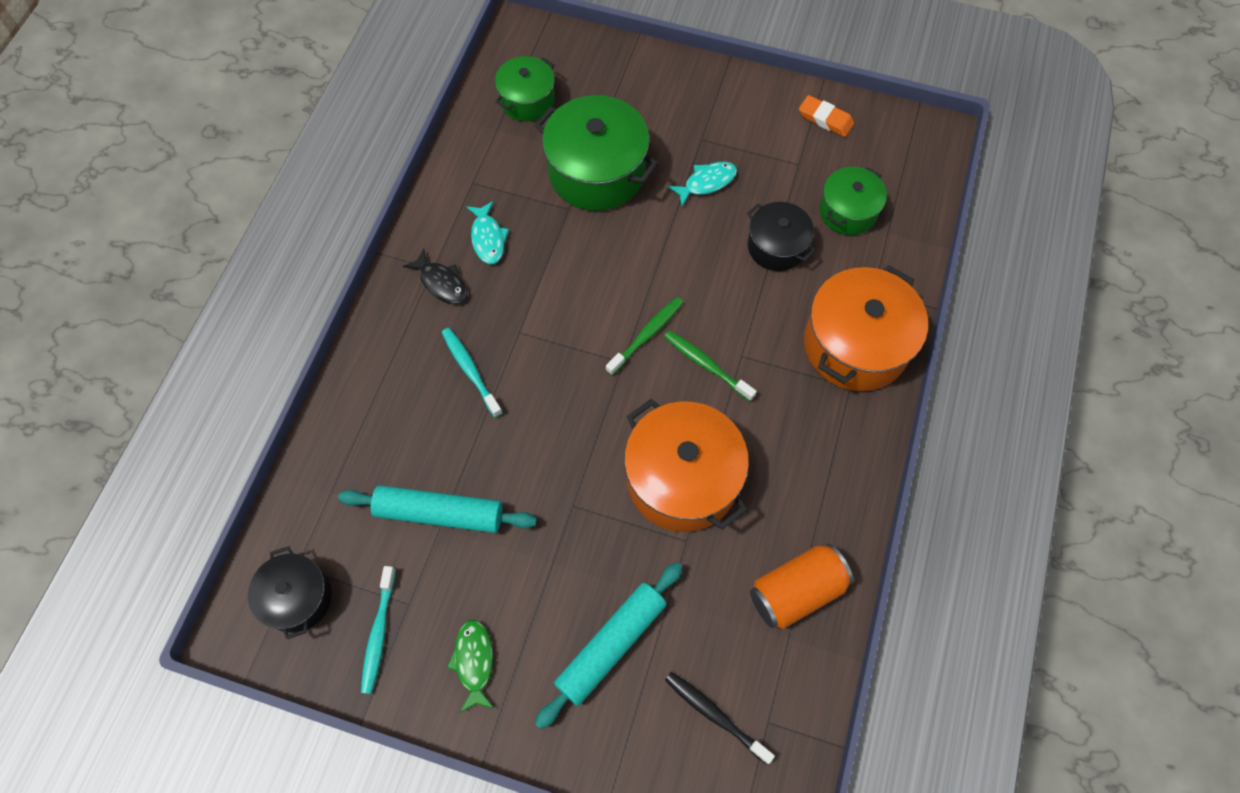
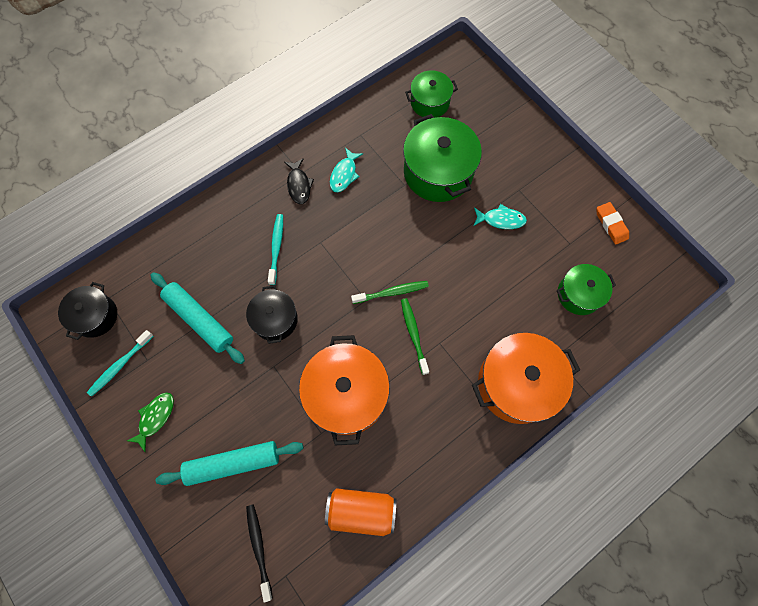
camera: 35 degrees right, 5 degrees up
(776, 246) = (514, 288): black pot -> black pot (275, 319)

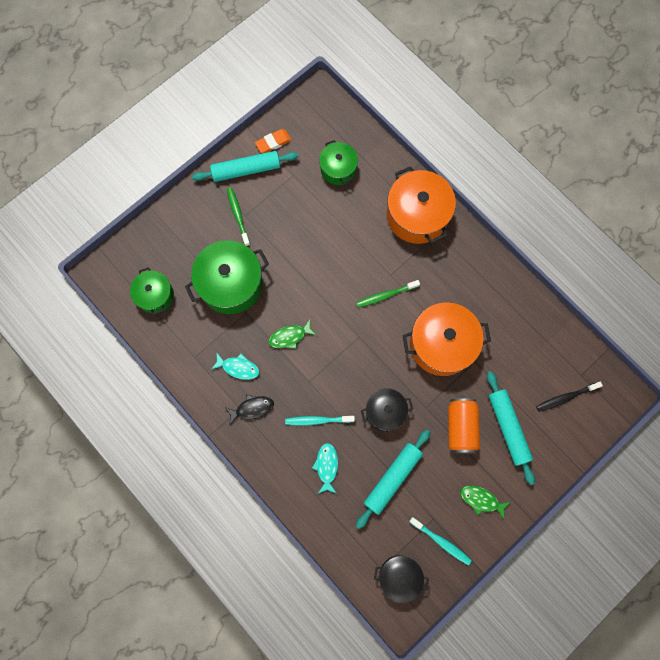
camera: 95 degrees left, 5 degrees up
(361, 511) = (527, 324): orange can -> orange can (461, 427)
(373, 226) = (289, 337): none -> green fish
(392, 292) = (350, 315): green toothbrush -> green toothbrush (238, 216)
(501, 220) = (275, 229): turquoise fish -> turquoise fish (326, 466)
(574, 194) = (246, 170): none -> turquoise rolling pin

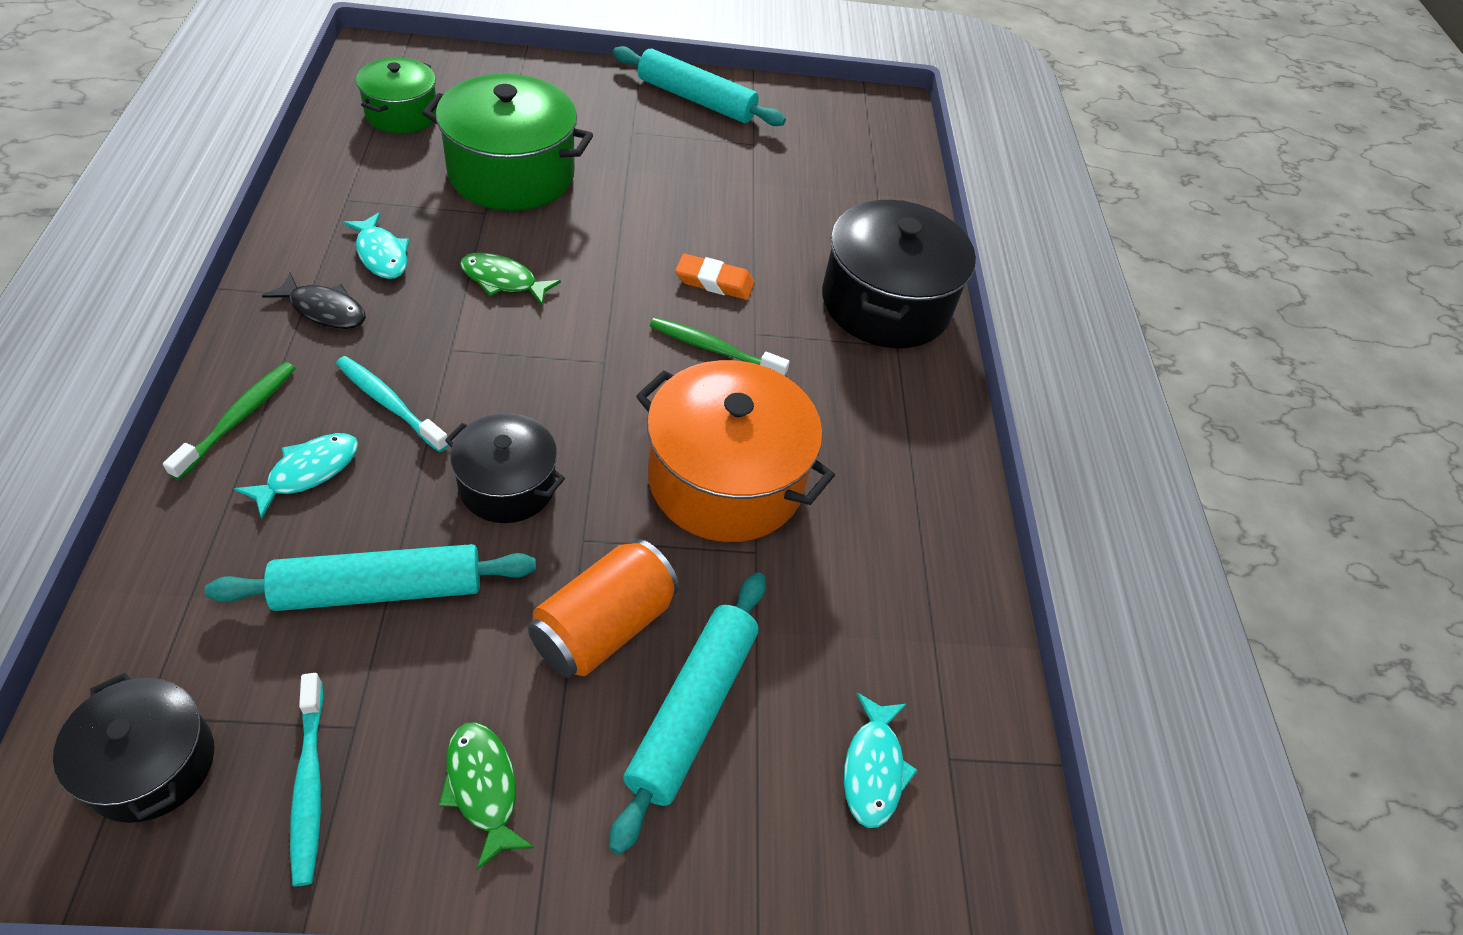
camera: 35 degrees right, 25 degrees down
(238, 216) = (622, 126): green toothbrush -> green toothbrush (238, 418)
(273, 143) = (768, 102): orange eraser -> orange eraser (714, 282)
(338, 169) = (825, 180): green pot -> none
(417, 215) = (885, 303): orange pot -> black pot
(566, 397) = (873, 769): black toothbrush -> turquoise fish

